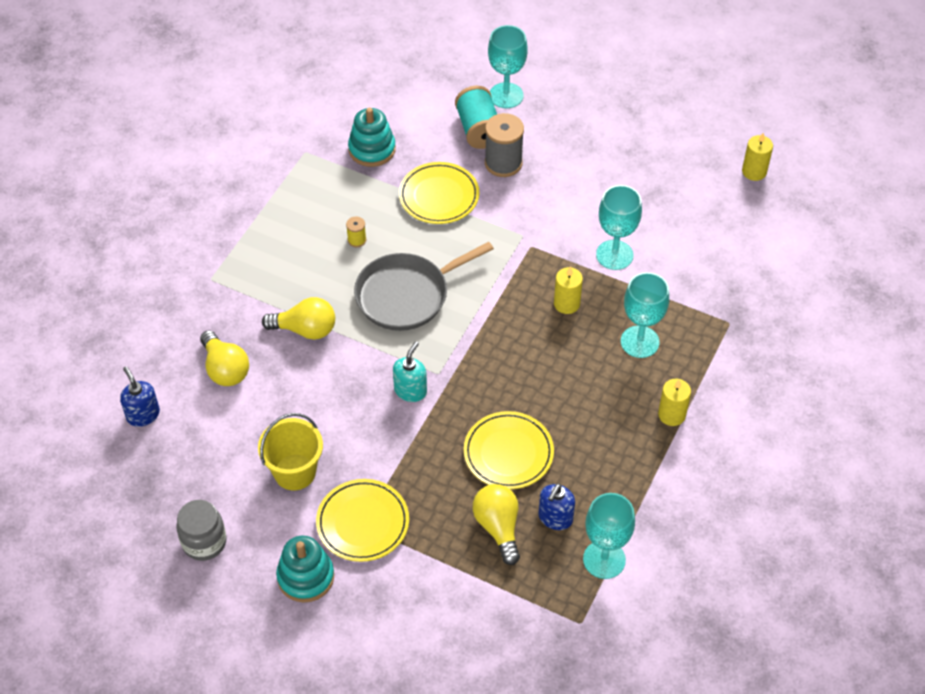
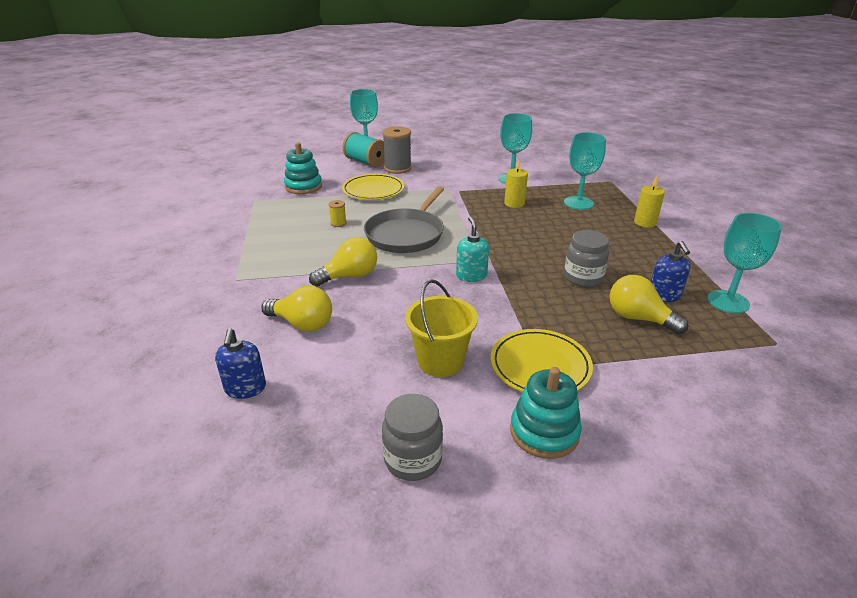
camera: 35 degrees left, 20 degrees down
(143, 415) = (245, 388): blue soap dispenser -> blue soap dispenser turned 120 degrees counterclockwise
(508, 453) = (583, 278): yellow plate -> grey jar
(754, 171) = (535, 136): yellow candle -> none

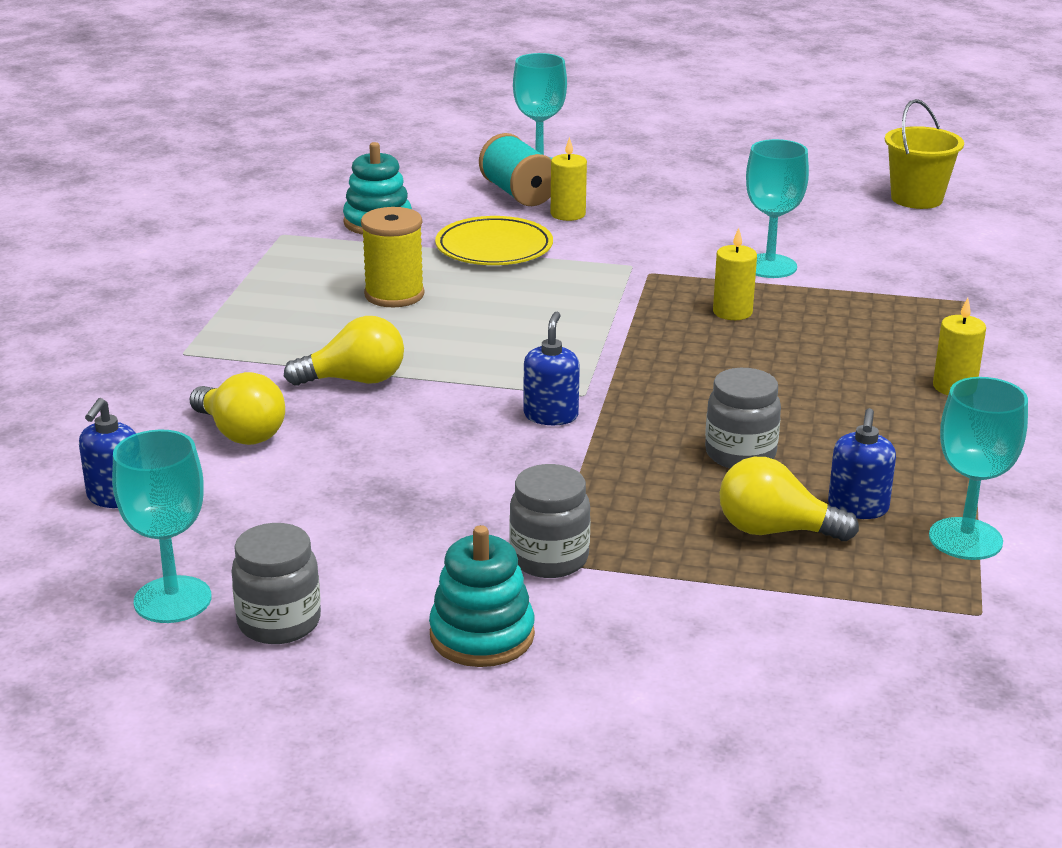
camera: 20 degrees right, 5 degrees down
(338, 223) = (394, 295): yellow spool -> yellow spool, size x2.09
(397, 168) = (568, 214): grey spool -> yellow candle
(406, 234) = (494, 332): grey pan -> none
(440, 361) = (405, 521): yellow bucket -> yellow bucket (916, 199)
(471, 276) = (551, 415): turquoise soap dispenser -> blue soap dispenser
(540, 366) = (549, 559): yellow plate -> grey jar
(578, 203) = (859, 331): turquoise goblet -> turquoise goblet (172, 600)
(638, 318) = (775, 531): yellow light bulb -> yellow light bulb turned 45 degrees counterclockwise

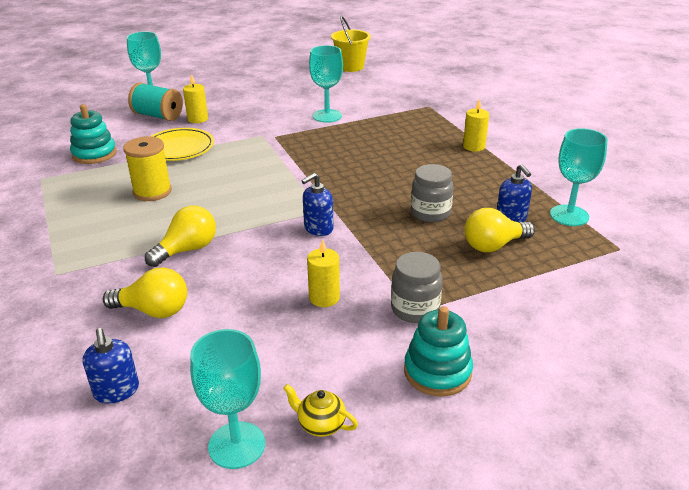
camera: 35 degrees left, 5 degrees up
(279, 623) = (320, 424): grey jar -> yellow teapot
(551, 415) = (318, 228): blue soap dispenser -> blue soap dispenser turned 105 degrees counterclockwise
(732, 312) = (338, 143): yellow candle -> yellow candle (324, 298)

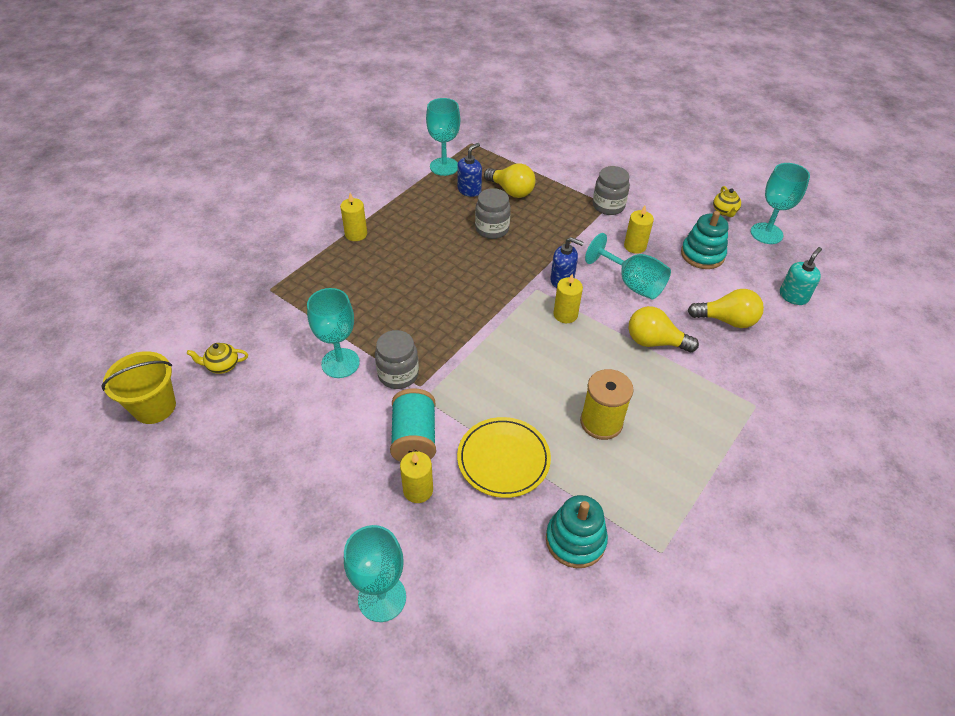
camera: 120 degrees left, 15 degrees up
(116, 391) = (793, 296): blue soap dispenser -> turquoise soap dispenser
(153, 310) = (727, 320): yellow light bulb -> yellow light bulb turned 120 degrees clockwise
(158, 116) = (434, 546): turquoise spool -> turquoise spool (414, 438)
(270, 269) = (632, 283): none -> turquoise goblet
(273, 214) = (565, 314): none -> yellow candle
(293, 131) = (398, 374): none -> grey jar
(365, 85) = (222, 366): none -> yellow teapot
(437, 372) = (649, 185): turquoise stacking toy -> turquoise stacking toy (702, 254)

